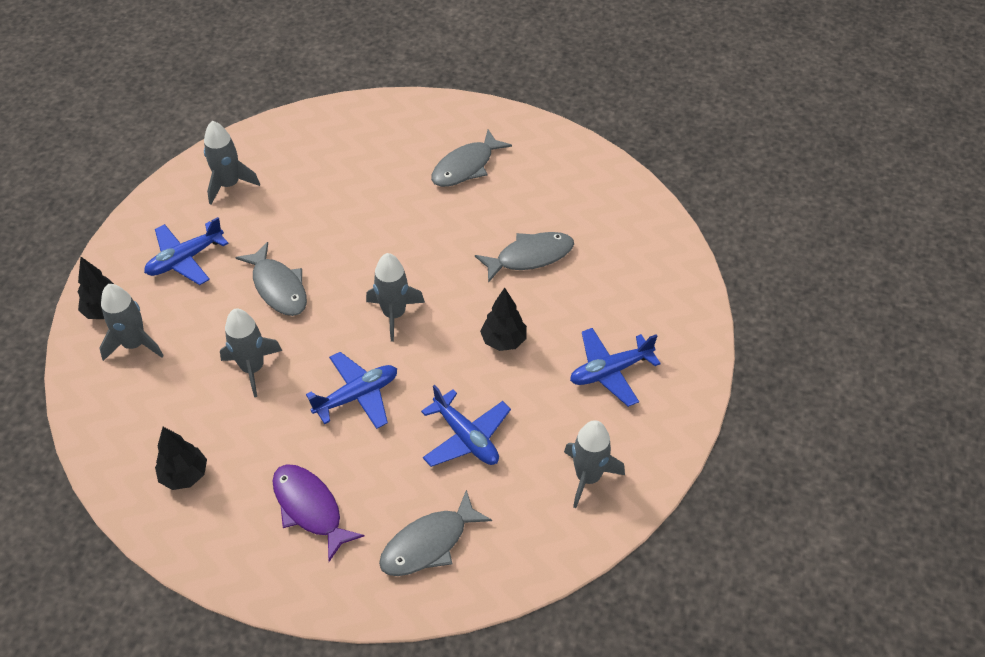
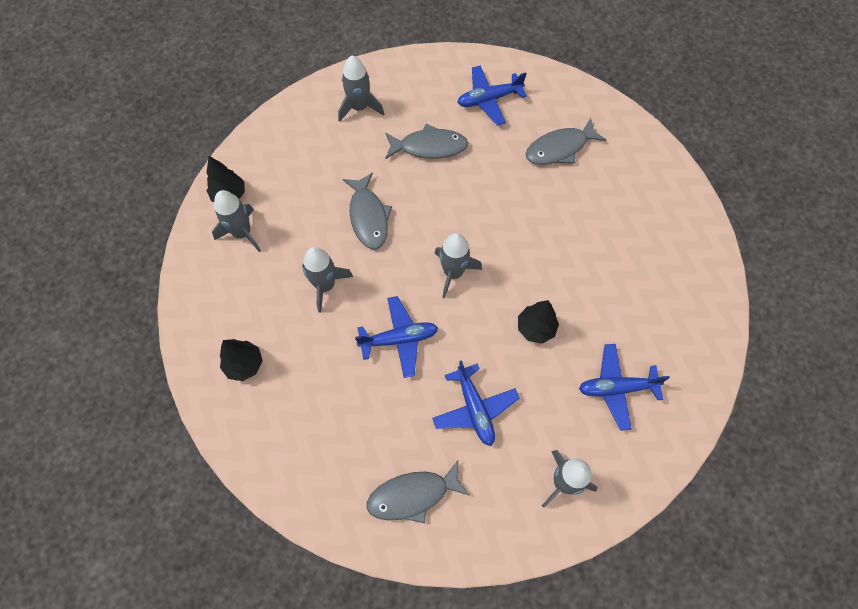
camera: 20 degrees right, 15 degrees up
(185, 259) = (304, 167): blue plane -> blue plane (489, 99)
(310, 508) = (330, 429): purple fish -> none
(530, 257) = (585, 254): grey fish -> grey fish (429, 147)

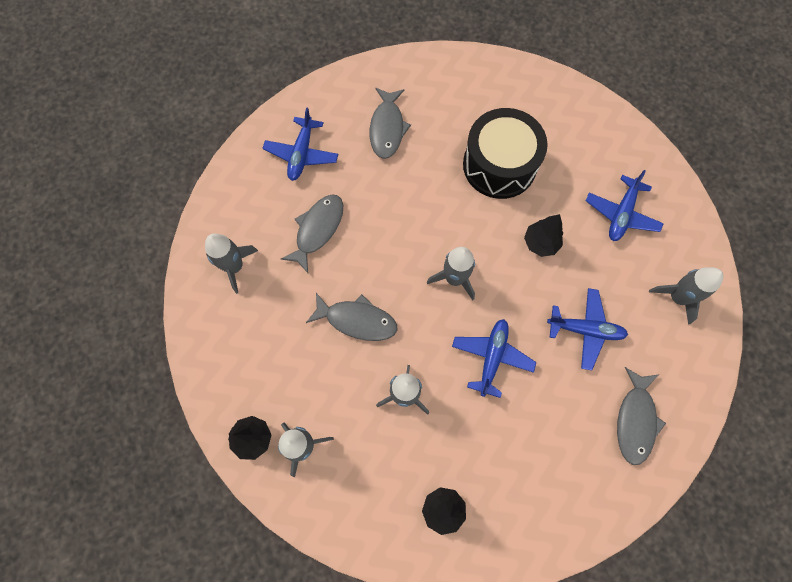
camera: 60 degrees left, 5 degrees up
(590, 255) = (499, 165): none -> black drum

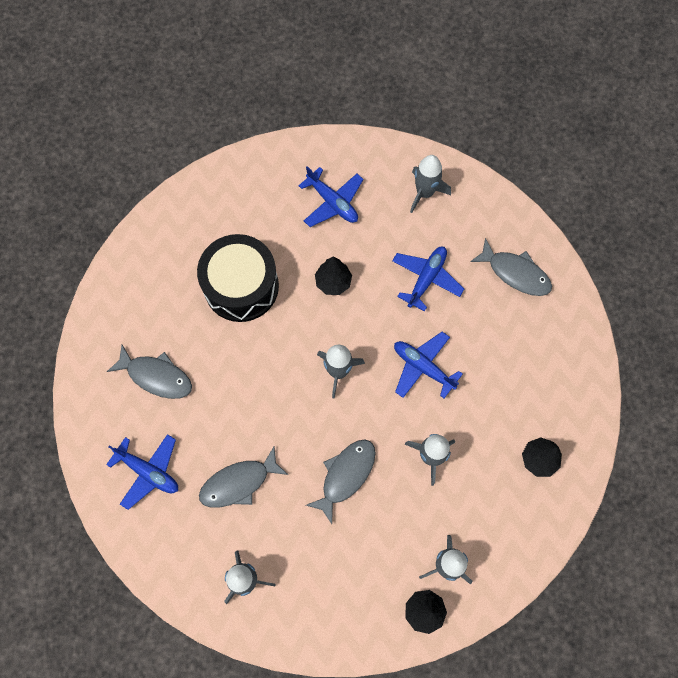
camera: 70 degrees left, 0 degrees up
(317, 230) = (239, 483): grey fish -> grey fish turned 75 degrees counterclockwise

